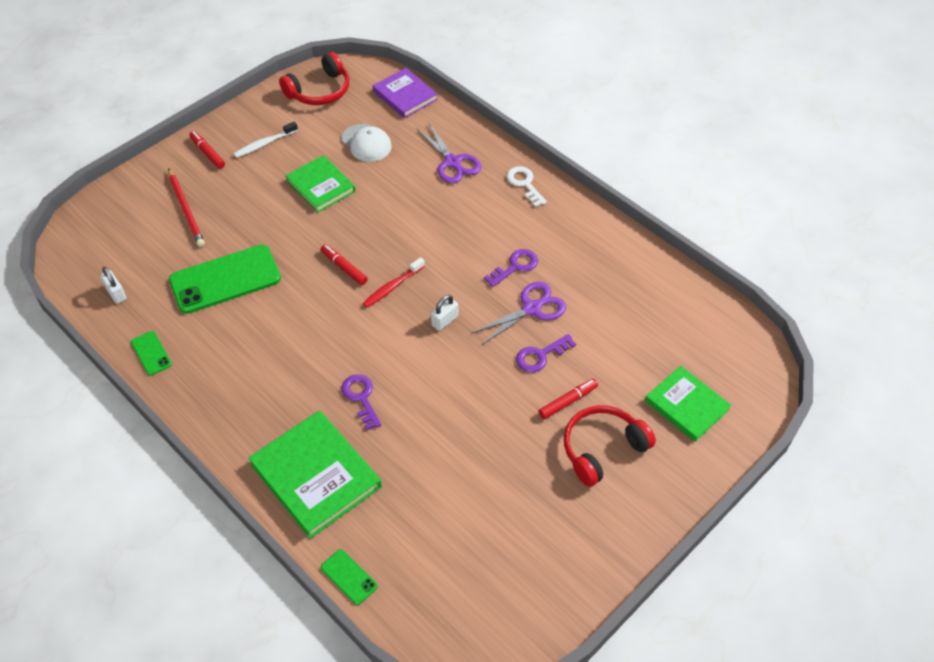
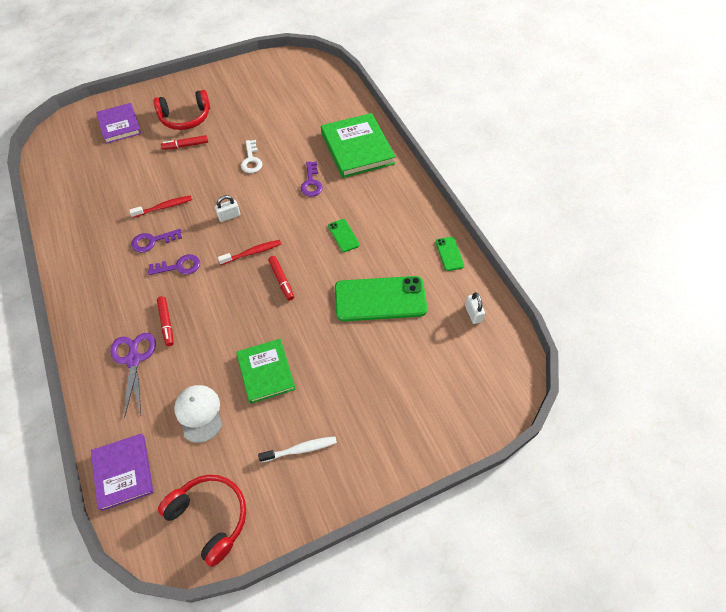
camera: 160 degrees left, 5 degrees up
(186, 209) = (399, 385): red pencil -> none
(208, 153) = (363, 457): red marker -> red marker (166, 323)
(320, 91) = (210, 517): red headphones -> red headphones turned 60 degrees clockwise
(349, 577) = (357, 100): green phone -> green phone (343, 235)
(524, 184) = (90, 314): white key -> white key (251, 160)
(532, 308) = (164, 207): purple scissors -> red toothbrush
(540, 355) = (182, 175): purple key -> purple key (179, 266)
(686, 405) = (119, 125): green book -> purple book

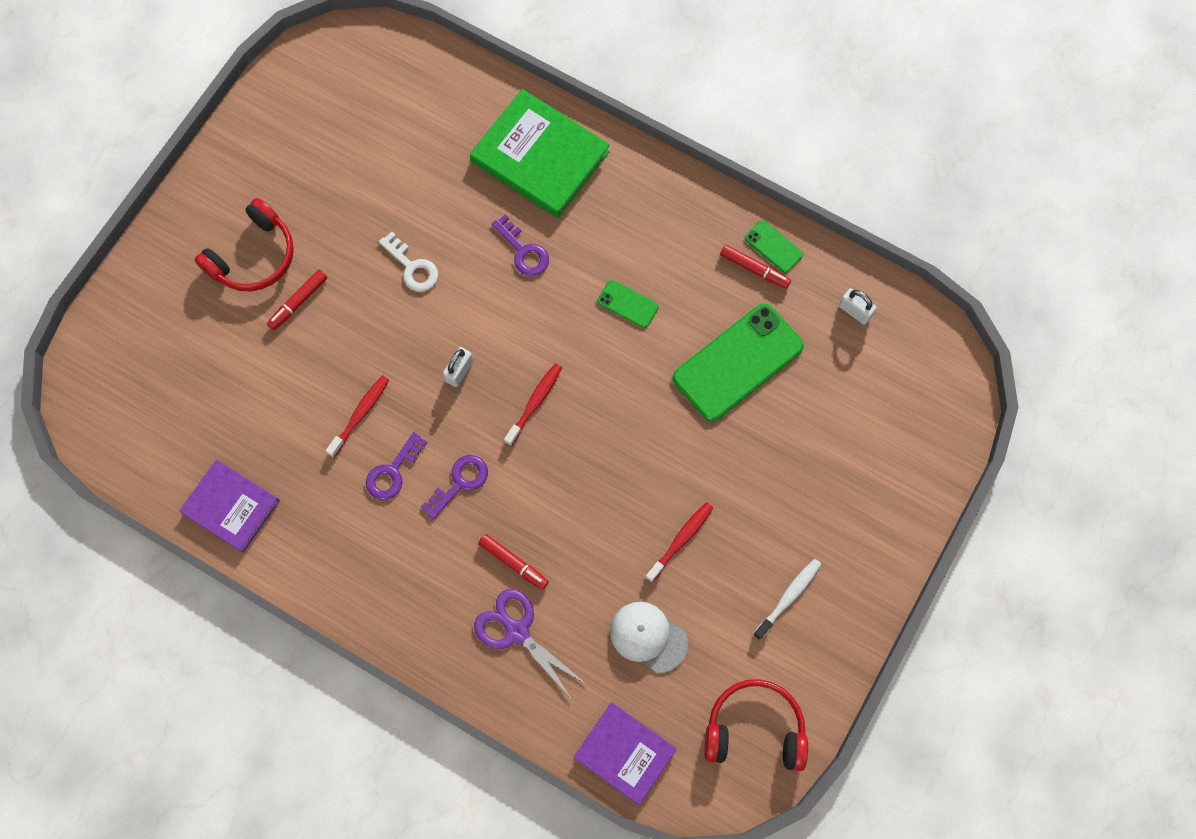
camera: 35 degrees left, 15 degrees up
(119, 125) = (167, 329): purple book -> purple book (231, 507)
(266, 372) = (681, 540): green book -> red toothbrush
(281, 280) = (602, 416): red marker -> red marker (754, 269)

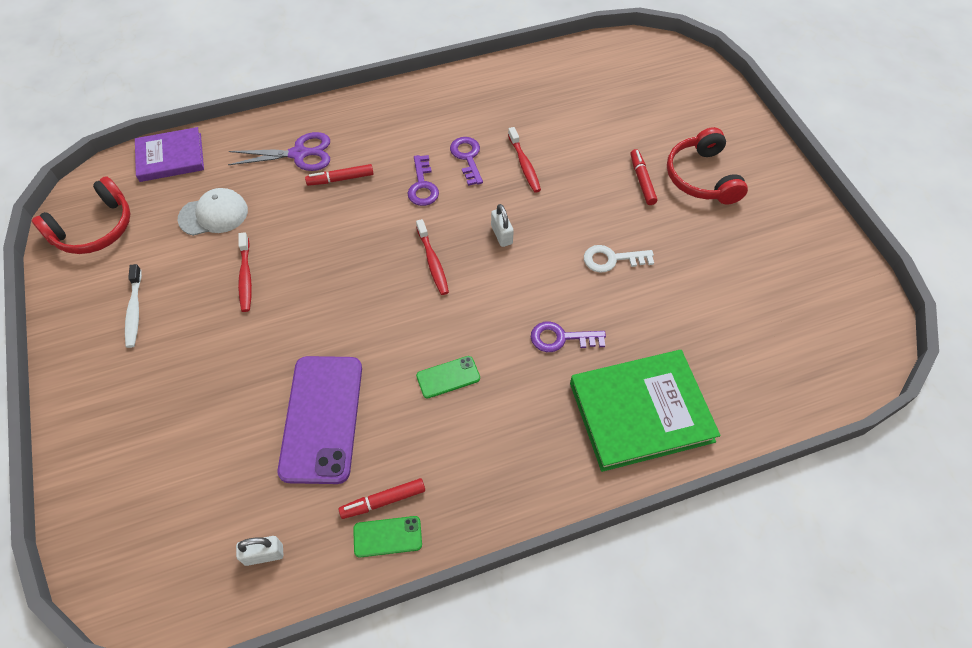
camera: 130 degrees right, 15 degrees down
(231, 507) = (526, 75): purple book -> none
(737, 362) = (322, 418): green phone -> purple phone

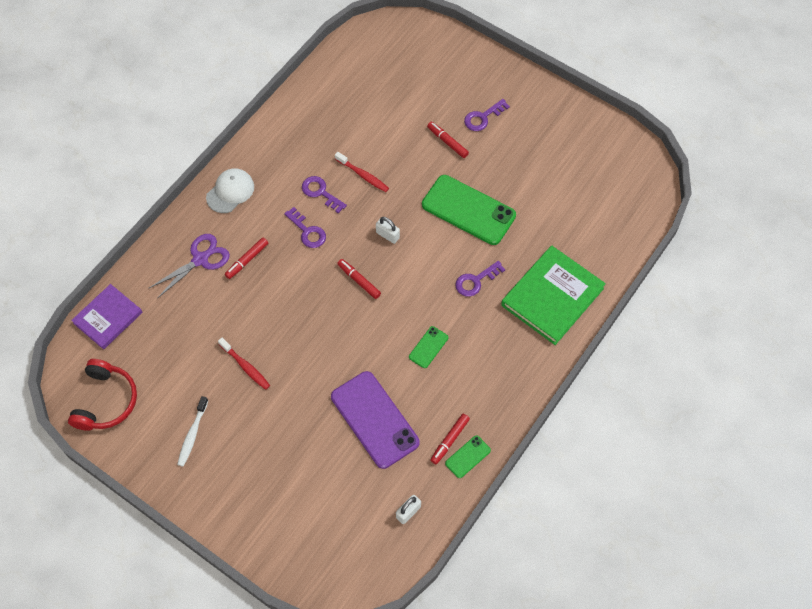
camera: 35 degrees left, 5 degrees up
(134, 311) = (192, 434): white toothbrush -> white toothbrush turned 60 degrees clockwise
(213, 214) = (182, 339): white cap -> white cap (230, 192)
(433, 262) = (359, 281): red toothbrush -> red marker
(612, 259) = (468, 210): white key -> green phone
(701, 177) = (483, 117): red headphones -> purple key

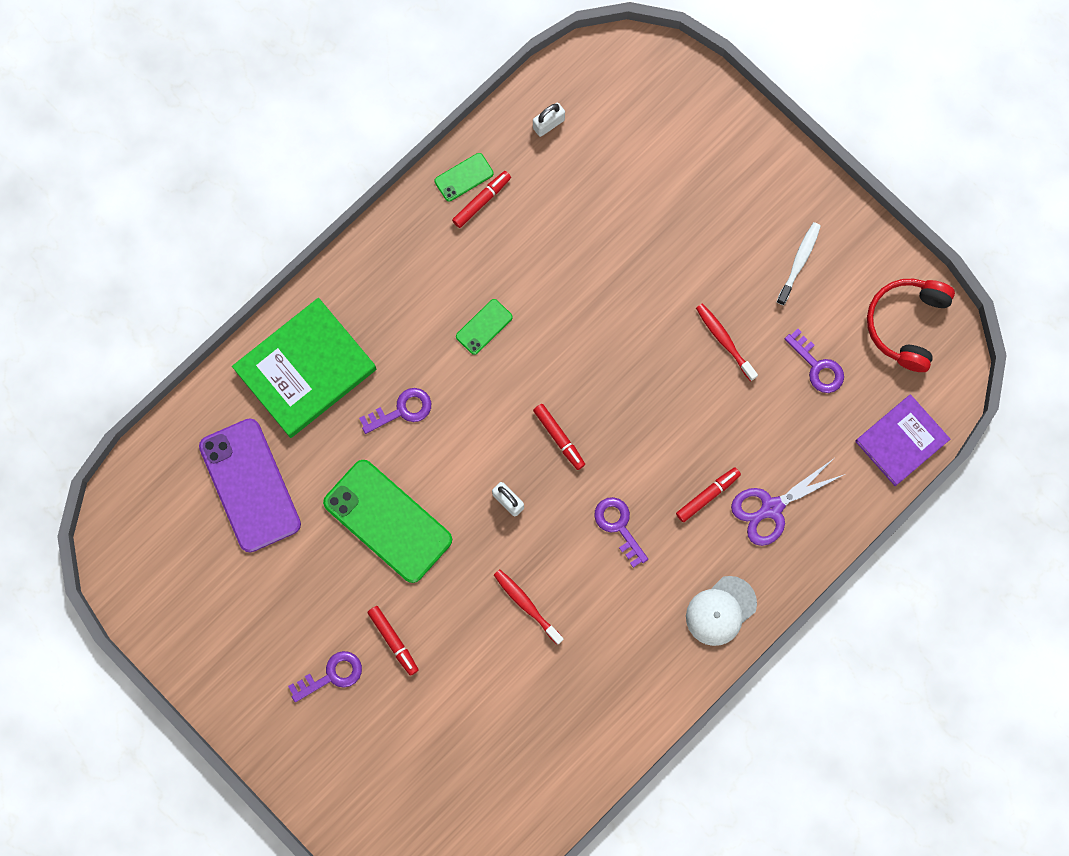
camera: 170 degrees left, 15 degrees up
(320, 192) = (591, 586): purple key -> purple key (817, 366)
(375, 419) = (569, 243): purple phone -> purple phone (250, 485)

